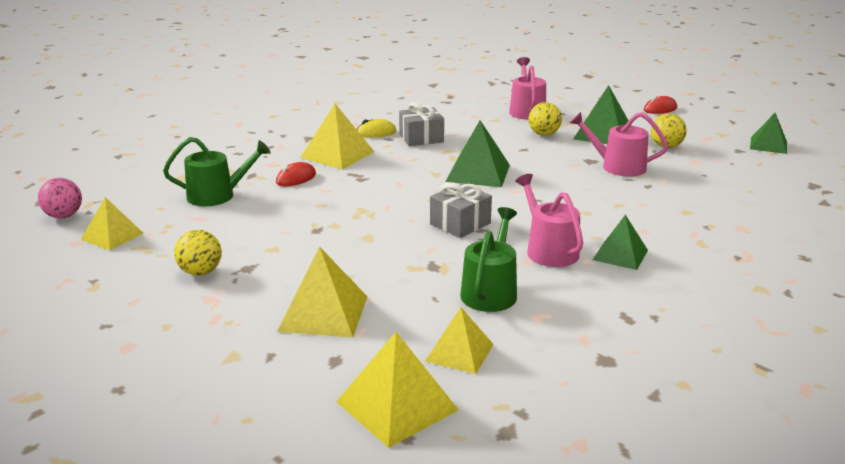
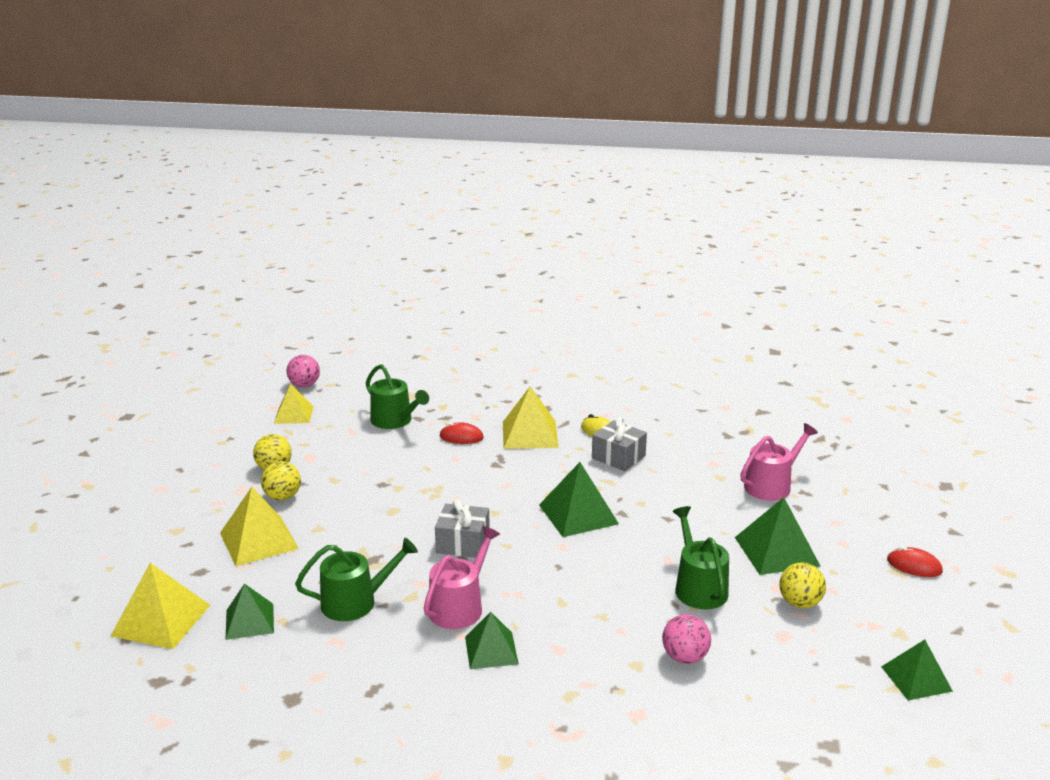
camera: 55 degrees right, 0 degrees up
(459, 352) = (250, 621): yellow pyramid -> green pyramid
(544, 134) = (722, 516): yellow ball -> yellow ball (282, 497)
(618, 166) = (698, 587): pink watering can -> green watering can
(692, 195) = (685, 657): none -> pink ball

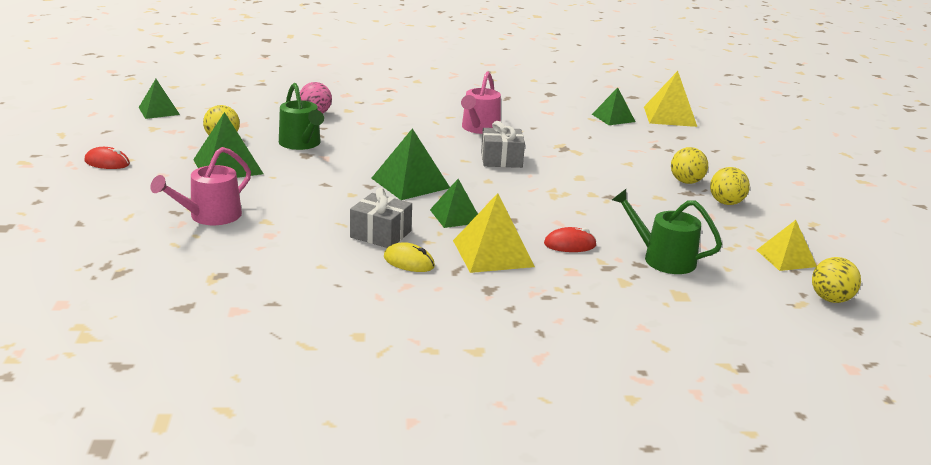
camera: 165 degrees right, 0 degrees up
(259, 540) = (664, 154): yellow pyramid -> none
(304, 385) = (830, 299): pink ball -> yellow ball
(355, 602) = (554, 128): green watering can -> none
(491, 650) = (445, 112): green pyramid -> green pyramid (456, 216)

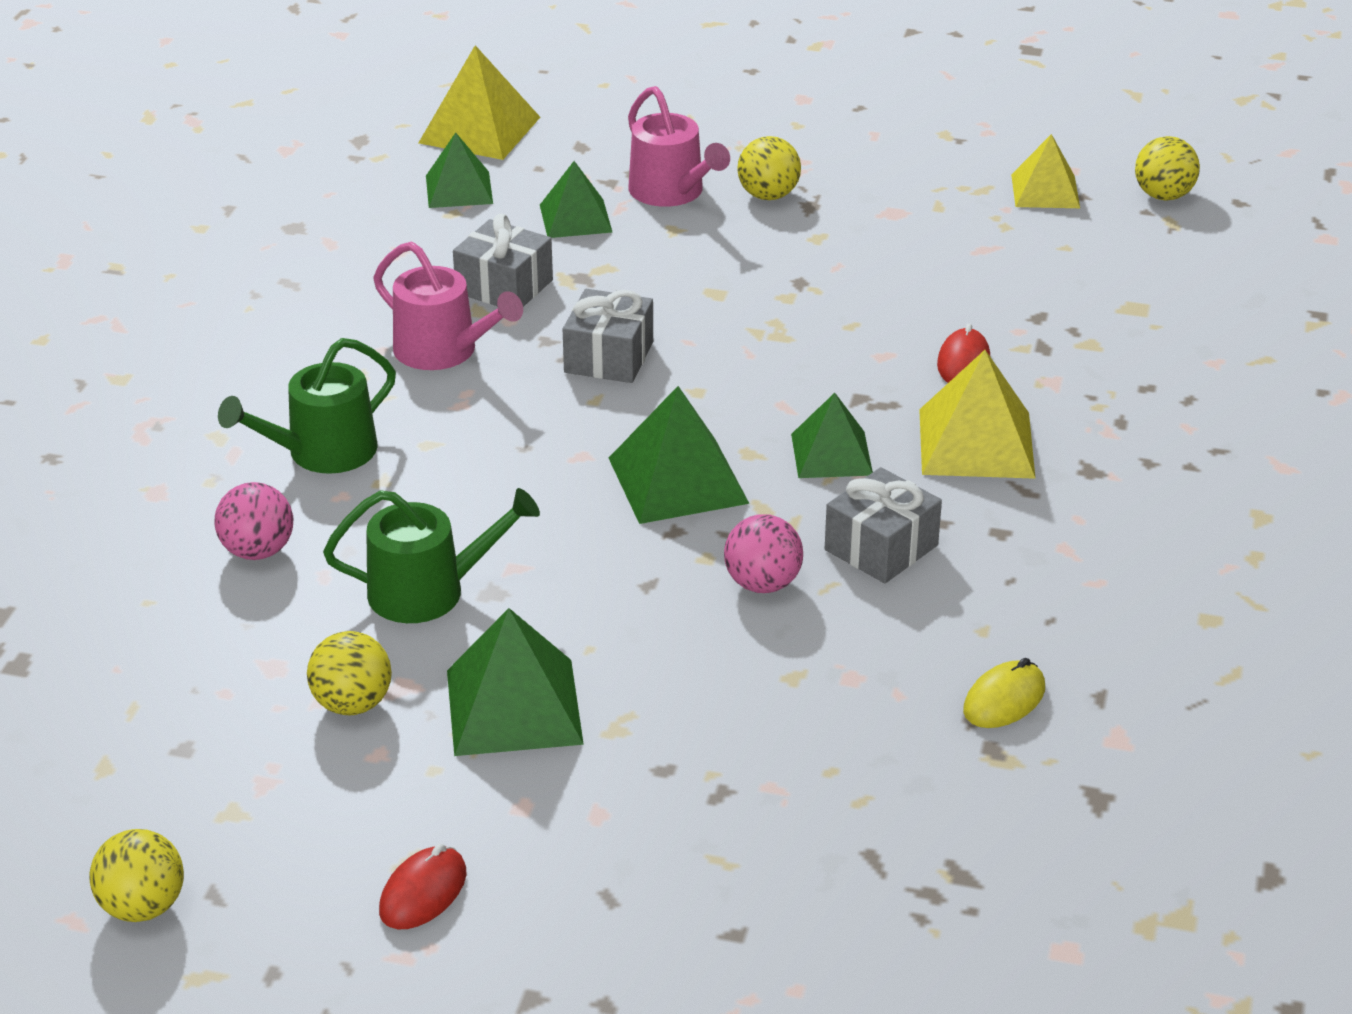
camera: 70 degrees left, 10 degrees up
(159, 111) = (114, 799): green pyramid -> green pyramid (576, 218)
(210, 216) = (752, 747): pink watering can -> pink watering can (671, 192)
(336, 208) = (762, 584): none -> pink ball
(409, 262) = (988, 533): yellow mouse -> yellow mouse (1004, 700)
(541, 134) = (504, 286): none -> grey gift
(663, 259) = (1026, 292): green watering can -> green watering can (323, 452)
(726, 203) = (856, 183): yellow ball -> yellow ball (142, 907)

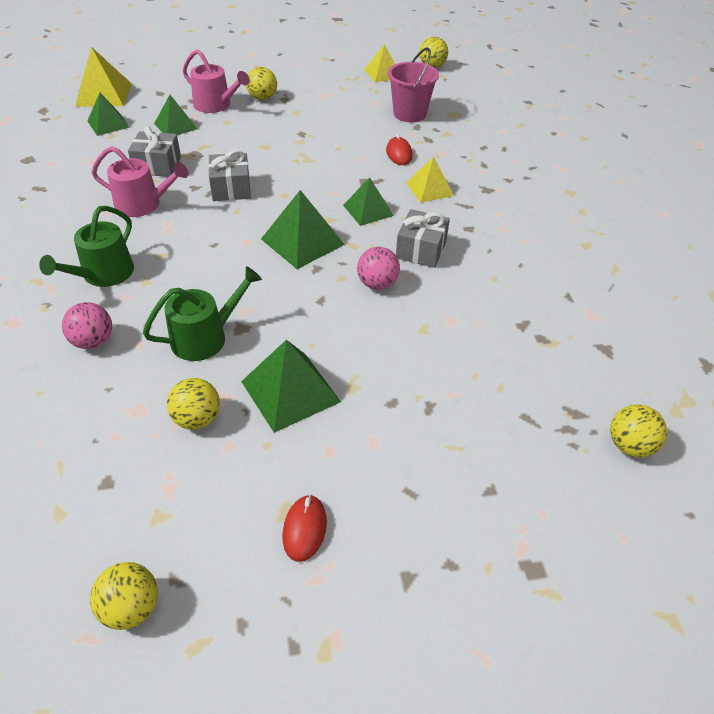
camera: 25 degrees left, 10 degrees up
(976, 443) = (429, 189): yellow pyramid -> yellow pyramid, size x0.67
(1004, 700) = (529, 311): yellow mouse -> none
(1017, 948) = (630, 446): none -> yellow ball
(1042, 287) = (410, 114): none -> pink bucket

